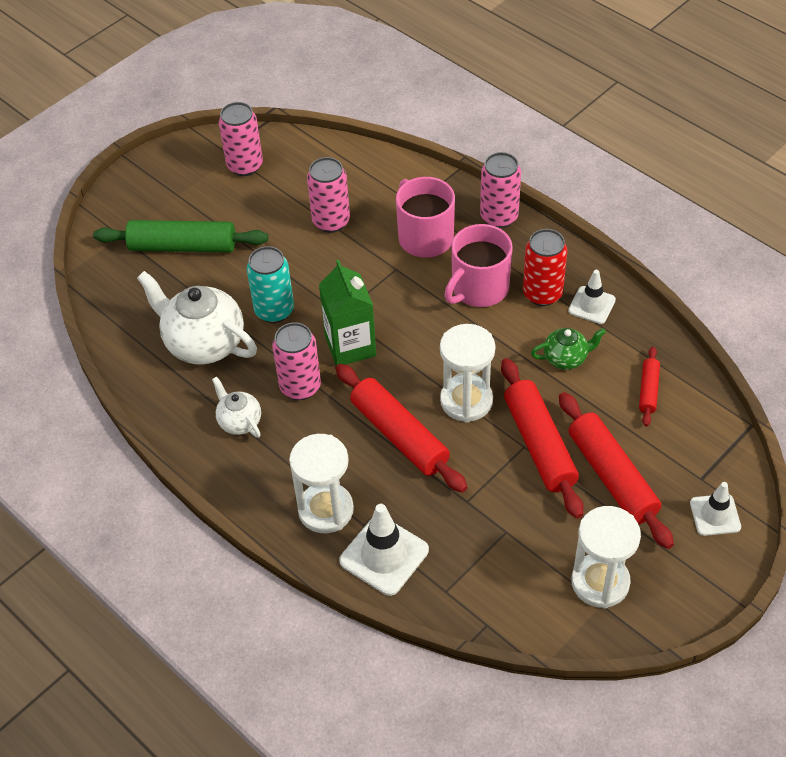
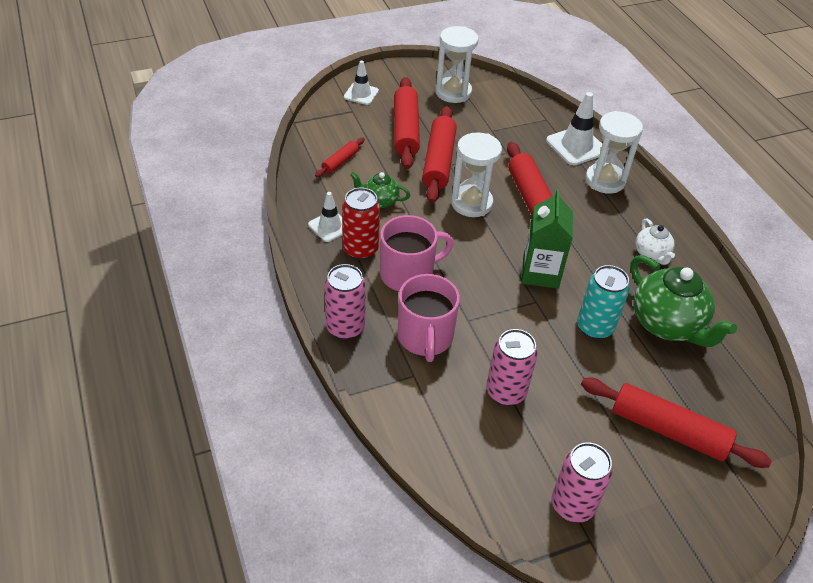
camera: 160 degrees left, 5 degrees down
(183, 246) = (668, 430): green rolling pin -> red rolling pin
(204, 343) = (667, 324): white teapot -> green teapot
(300, 387) = (594, 259): pink can -> none

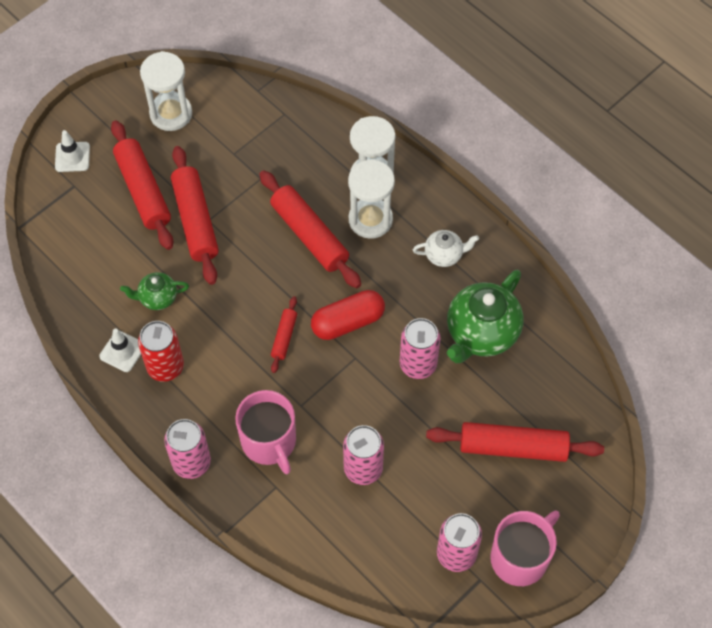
camera: 20 degrees left, 15 degrees up
(340, 162) = (94, 263): red rolling pin -> red rolling pin (284, 337)
(408, 274) = (224, 377): pink mug -> pink mug (520, 557)
(471, 203) = (250, 263): white hourglass -> white hourglass (370, 220)
(540, 273) = (348, 322): green carton -> red capsule
(576, 146) = (328, 141): white traffic cone -> none
(595, 327) = (418, 364): turquoise can -> pink can
(651, 254) = (444, 255): white teapot -> white teapot turned 60 degrees counterclockwise
(667, 324) = (481, 333): green teapot -> green teapot turned 90 degrees clockwise

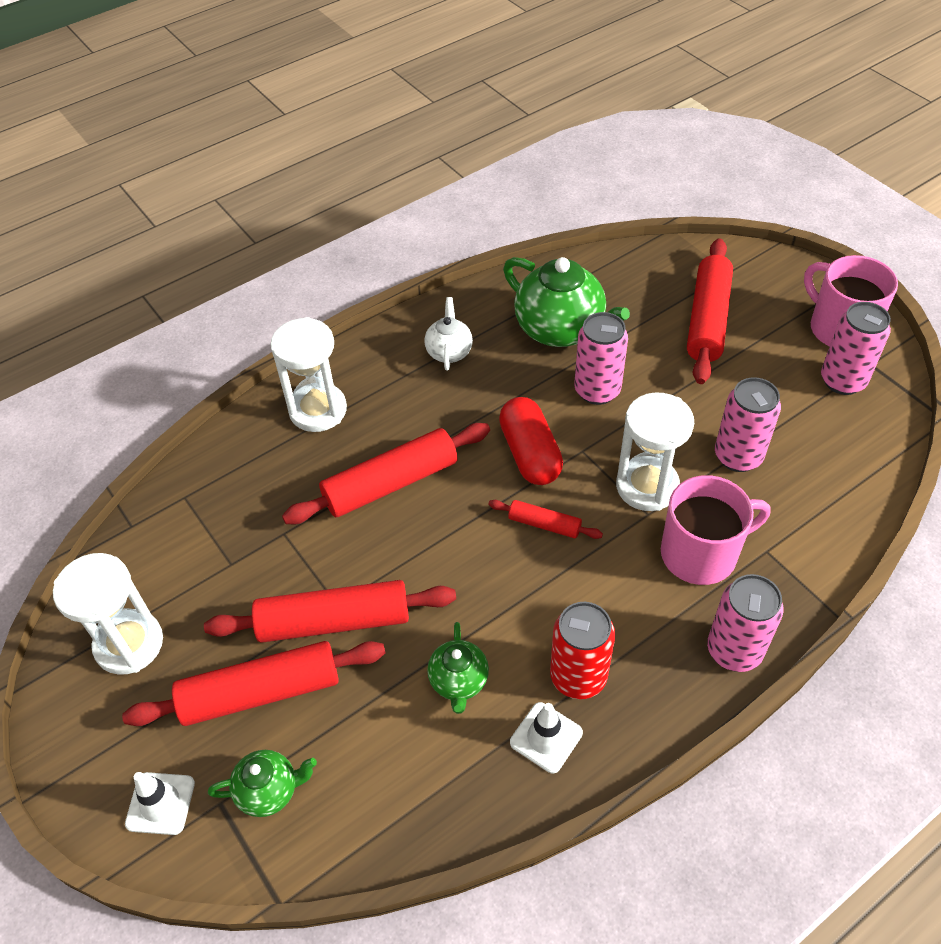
camera: 80 degrees left, 10 degrees down
(82, 208) = (269, 791): none -> green teapot
(370, 220) = (382, 417): white hourglass -> white hourglass (647, 486)

